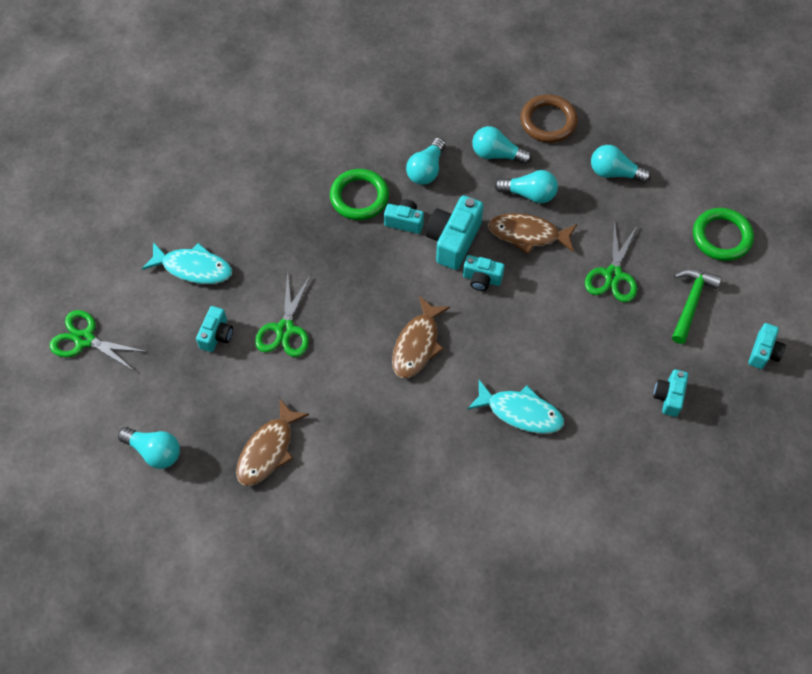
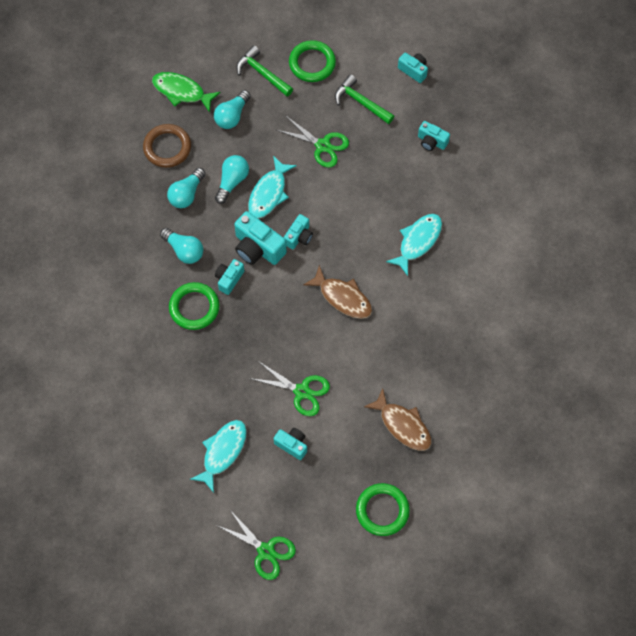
camera: 75 degrees left, 5 degrees up
(85, 339) = (266, 551): green scissors -> green scissors turned 90 degrees counterclockwise
(154, 451) = (382, 510): turquoise light bulb -> green ring
(528, 234) = (269, 193): brown fish -> turquoise fish
(625, 117) = (181, 91): none -> green fish
(684, 189) = (262, 73): none -> green hammer

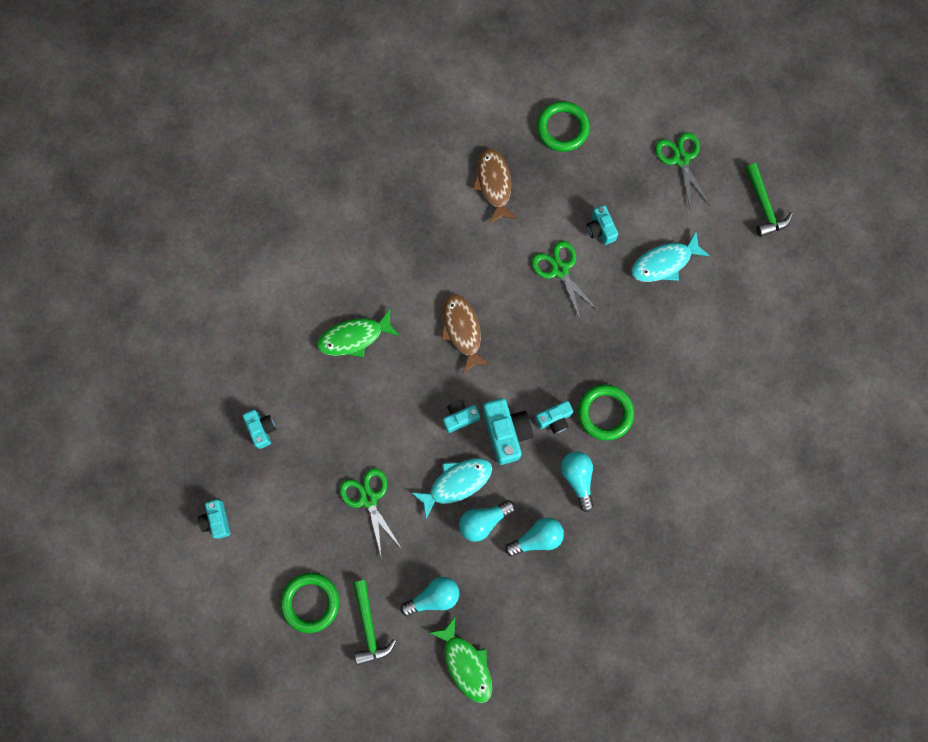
camera: 145 degrees left, 10 degrees up
(167, 147) = (523, 605): brown ring -> none
(361, 102) = (295, 521): green hammer -> green hammer (764, 206)
(418, 241) = (354, 337): turquoise fish -> green fish

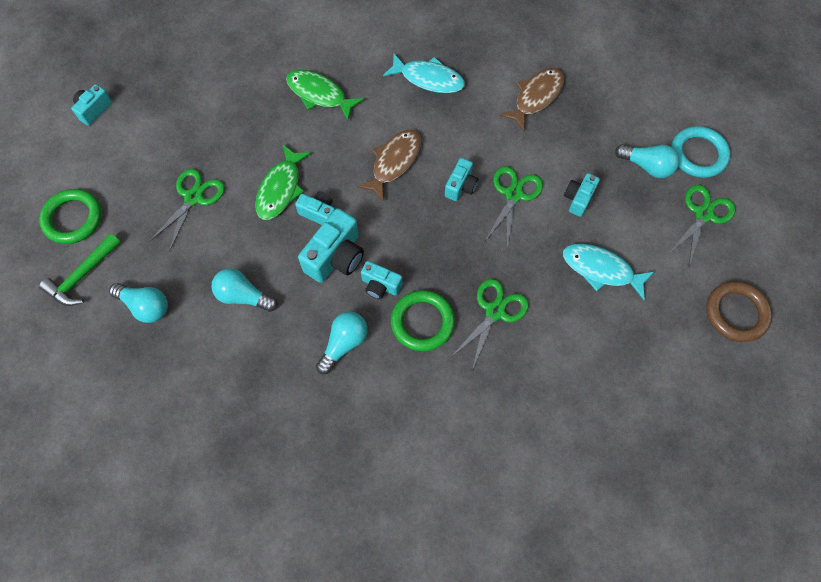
camera: 50 degrees right, 10 degrees down
(262, 429) = (191, 88): turquoise camera -> turquoise camera (461, 186)
(456, 483) = (260, 251): turquoise fish -> turquoise fish (428, 79)
(466, 664) = (103, 375): green fish -> green fish (280, 188)
(537, 538) = (262, 350): turquoise light bulb -> turquoise light bulb (646, 166)
(562, 128) = (632, 110): green ring -> none
(634, 118) = (698, 154): none -> turquoise ring
(636, 358) = (495, 311): none -> green scissors
(764, 206) = (736, 313): green hammer -> brown ring

